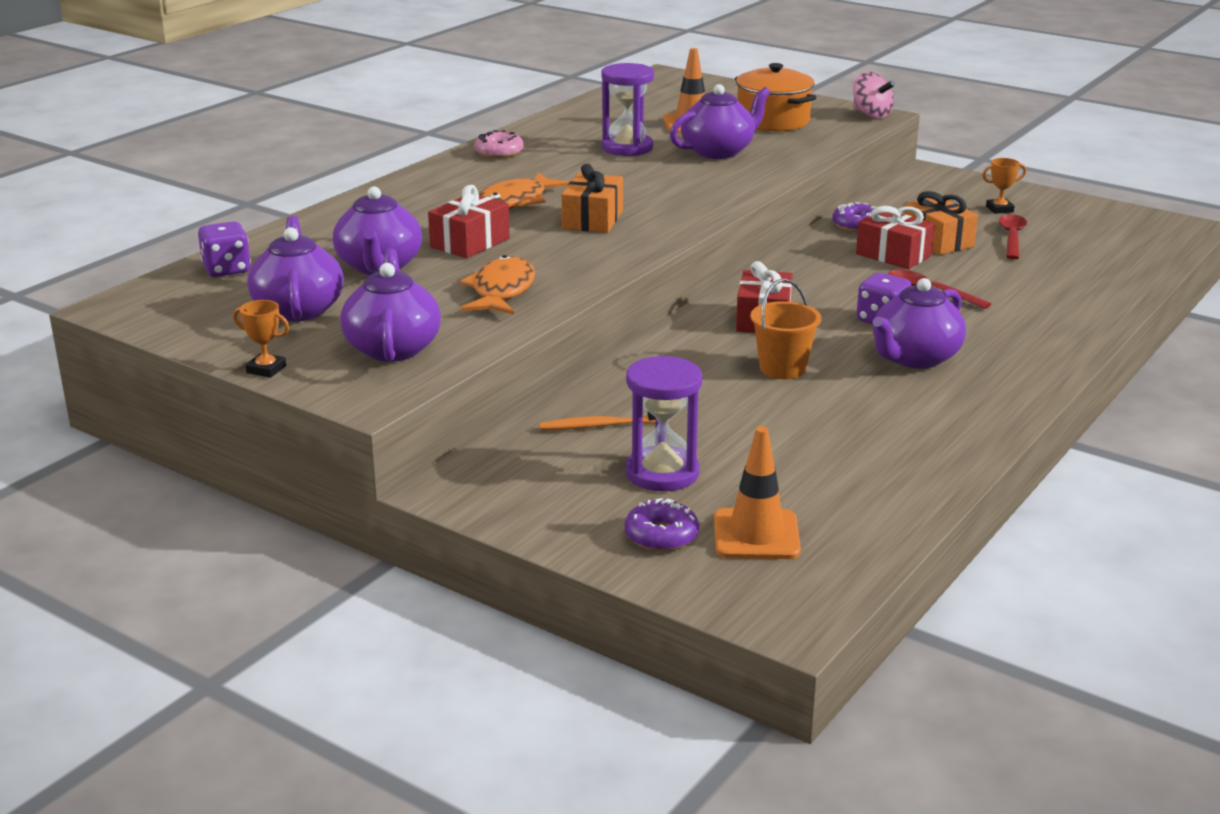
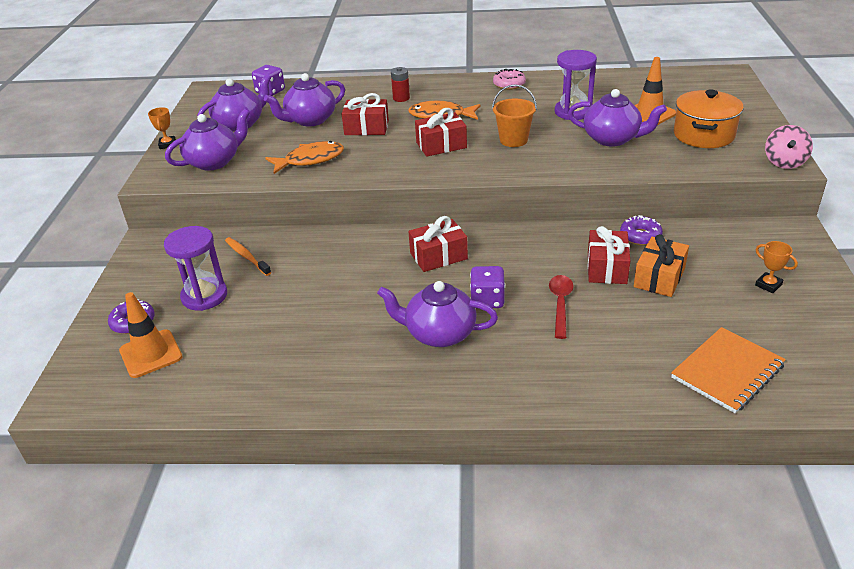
camera: 60 degrees right, 10 degrees up
(421, 207) = (401, 98): none -> red battery
(593, 220) = (441, 145): orange gift -> red gift
(782, 369) = (373, 288): orange bucket -> orange bucket (513, 140)
(1012, 237) = (716, 309): red spoon -> none
(1104, 263) = (727, 372): none -> orange notebook

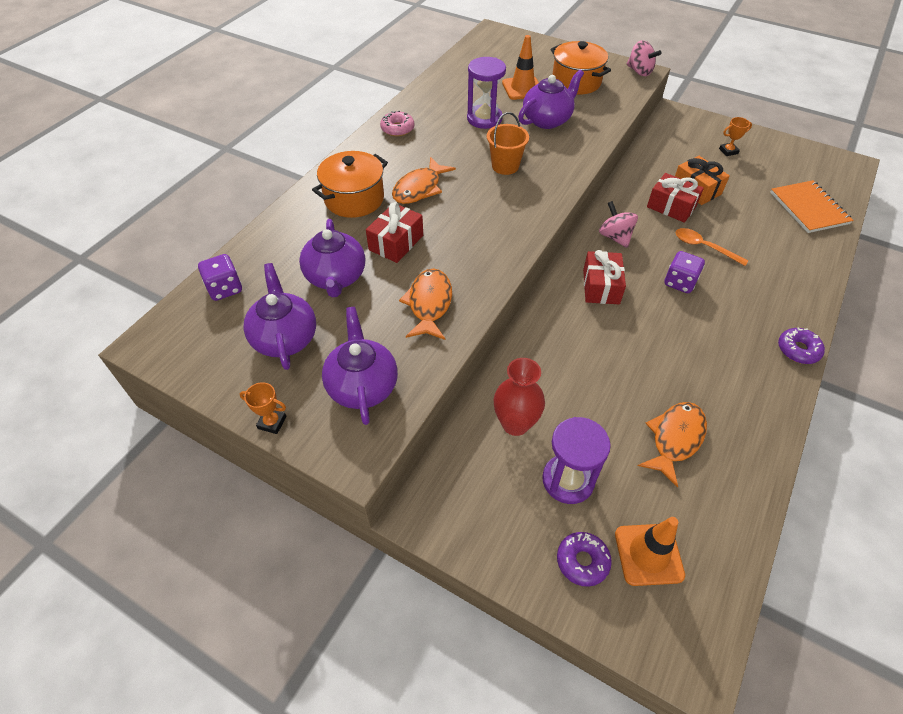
camera: 65 degrees left, 15 degrees up
(247, 257) = (515, 424): orange toothbrush -> red vase
(276, 342) = (675, 439): none -> orange fish
(401, 98) = (354, 199): red battery -> orange pot
(439, 334) = (711, 326): purple teapot -> none
(441, 145) = (477, 208): red gift -> none
(518, 246) = (615, 237): none -> pink spinning top
(560, 304) = (703, 247): red spoon -> orange spoon
(640, 236) = (640, 174): purple donut -> purple donut (798, 350)

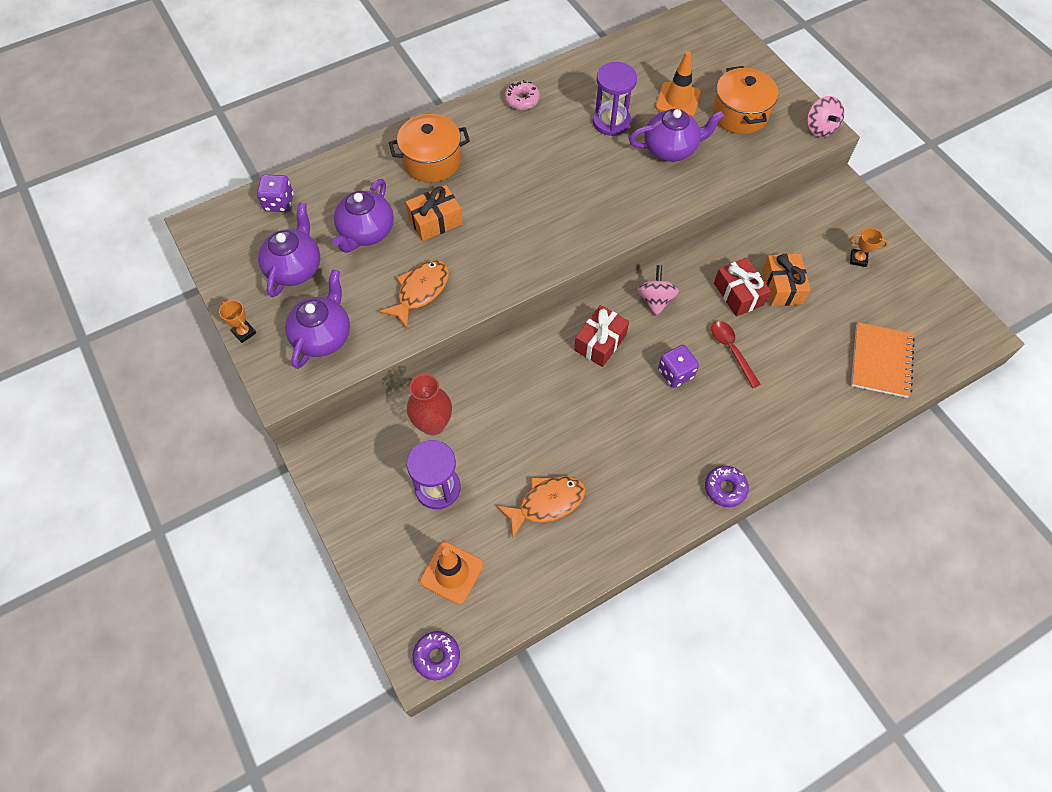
camera: 30 degrees right, 10 degrees up
(396, 243) = (435, 221): red gift -> orange gift
(419, 188) = (494, 175): orange fish -> none
(505, 166) = (588, 184): orange bucket -> none
(582, 561) = (401, 550): purple donut -> purple donut (437, 656)
(703, 247) = (731, 350): orange spoon -> red spoon

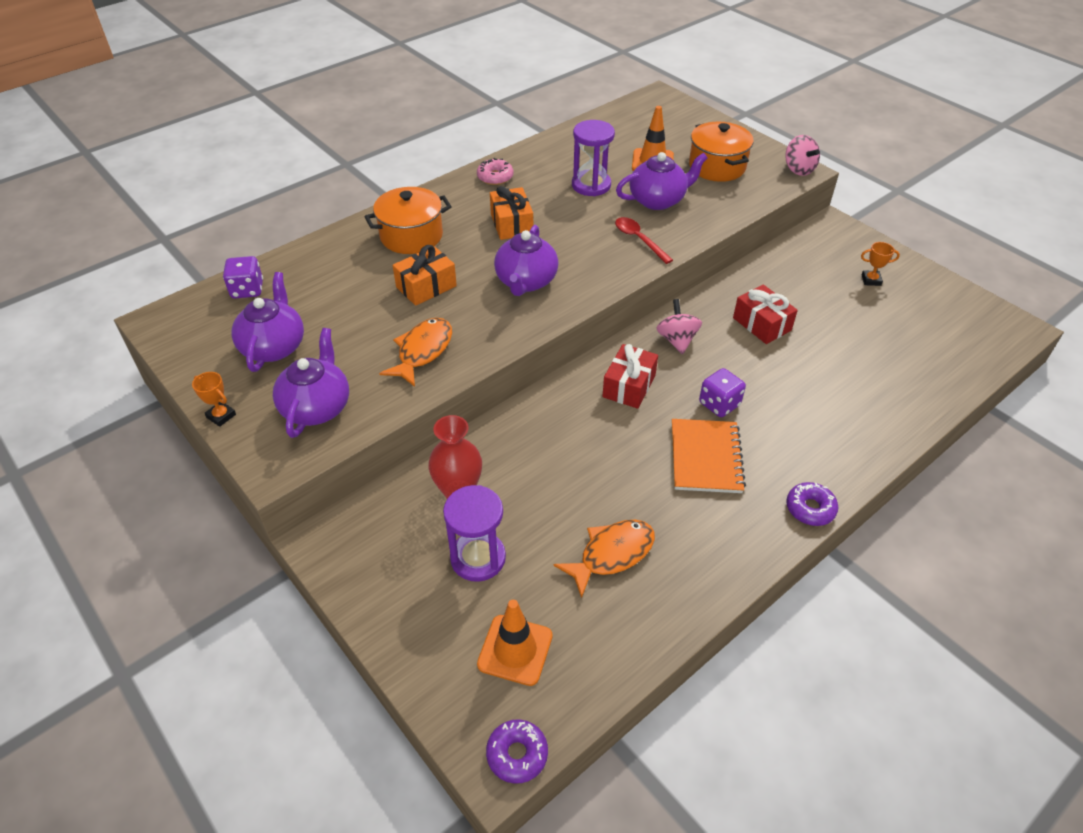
camera: 10 degrees left, 15 degrees down
(366, 232) = (351, 305): purple teapot -> purple teapot (526, 282)
(731, 350) = (771, 375): red spoon -> red spoon (639, 239)
(782, 287) = (804, 312): orange gift -> orange gift (511, 224)
(881, 361) = (929, 365): orange notebook -> orange notebook (706, 457)

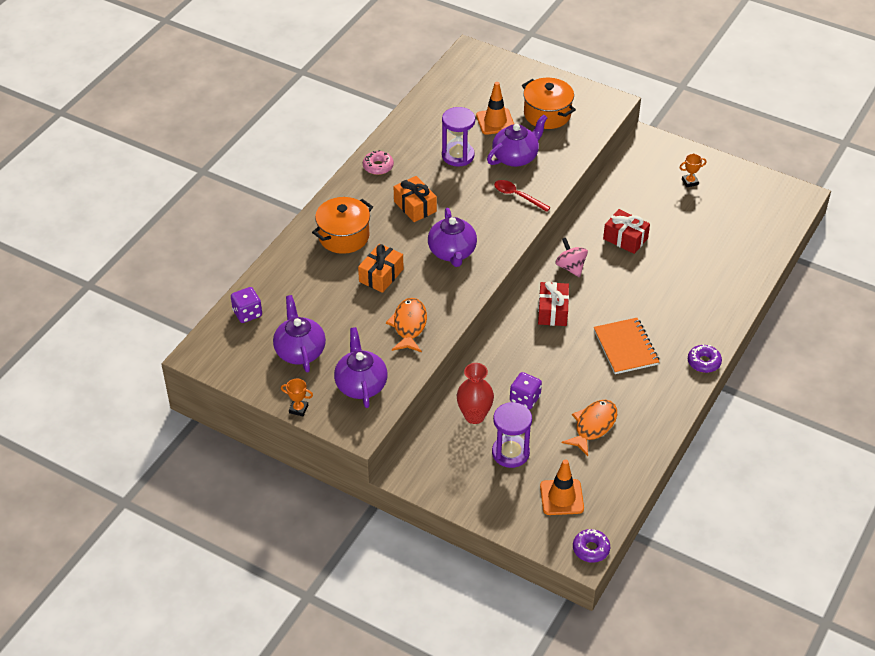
camera: 20 degrees left, 0 degrees up
(719, 404) = (619, 307): purple dice -> purple dice (525, 399)
(798, 169) = (610, 102): pink spinning top -> none

